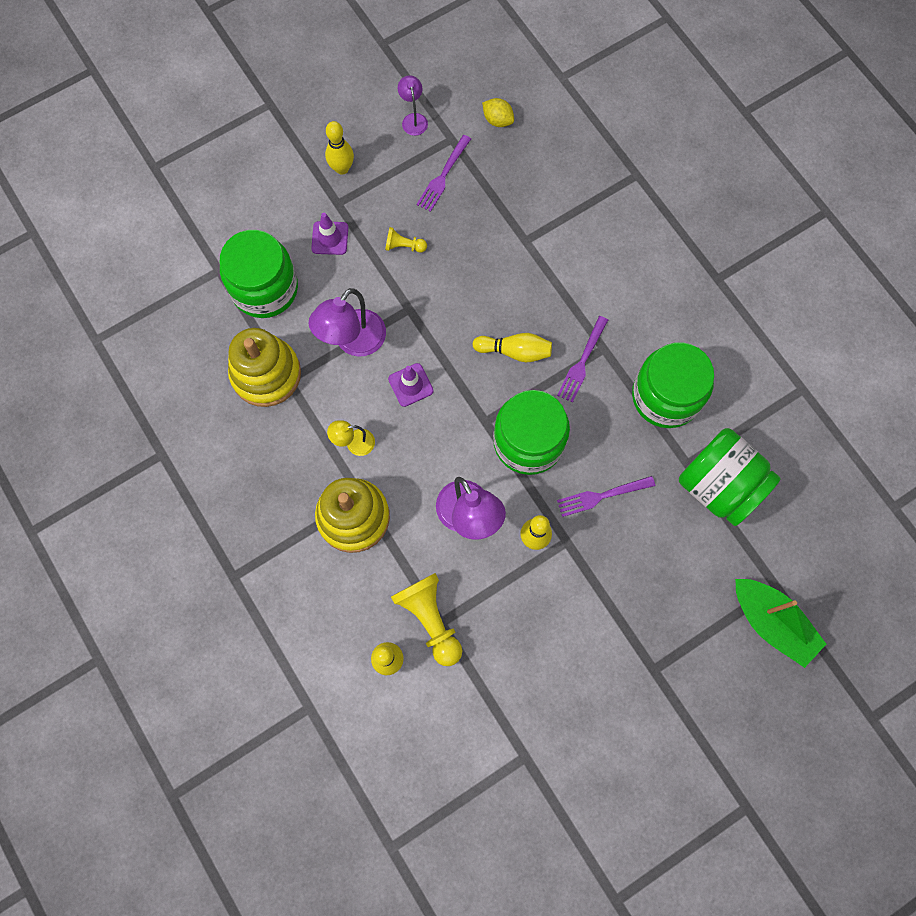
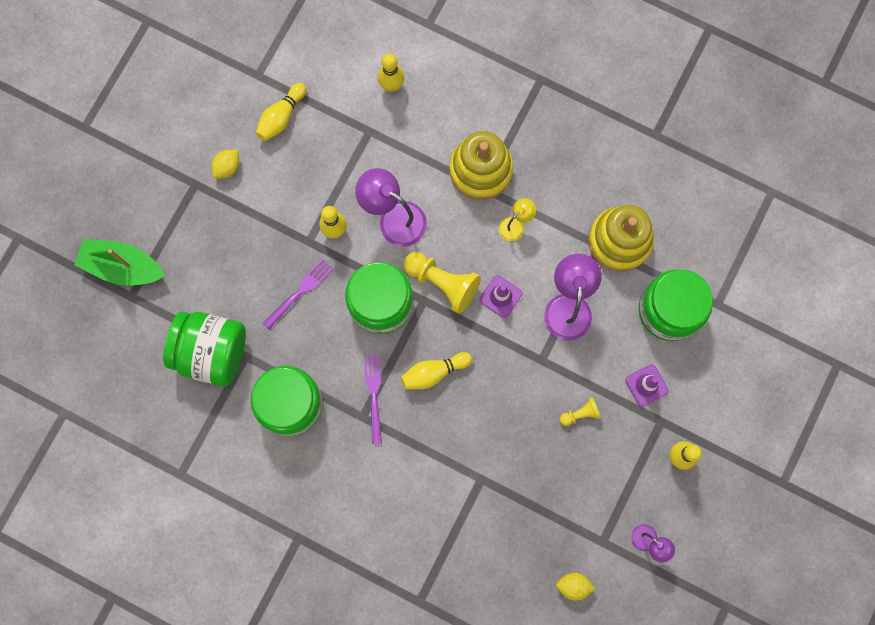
camera: 150 degrees right, 5 degrees up
(430, 619) = (378, 129): yellow pawn -> yellow pawn (442, 283)
(443, 176) = (588, 500): purple fork -> none
(524, 692) = (281, 117): none -> yellow bowling pin
(610, 668) = (227, 167): none -> yellow lemon

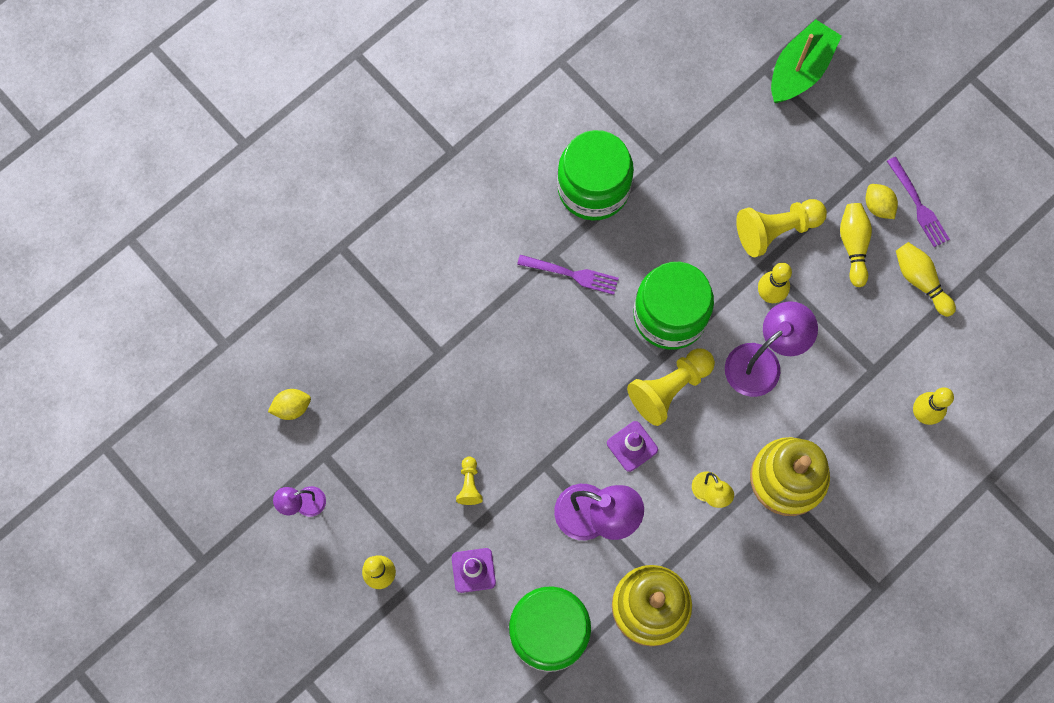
camera: 110 degrees right, 5 degrees down
(212, 352) = (677, 129): green jar -> none
(276, 241) = (776, 230): none -> yellow pawn
(300, 292) = (711, 236): purple fork -> purple fork (918, 205)
(434, 372) = (573, 344): yellow bowling pin -> yellow bowling pin (853, 246)
(573, 585) = (292, 407): yellow lemon -> yellow lemon turned 45 degrees clockwise

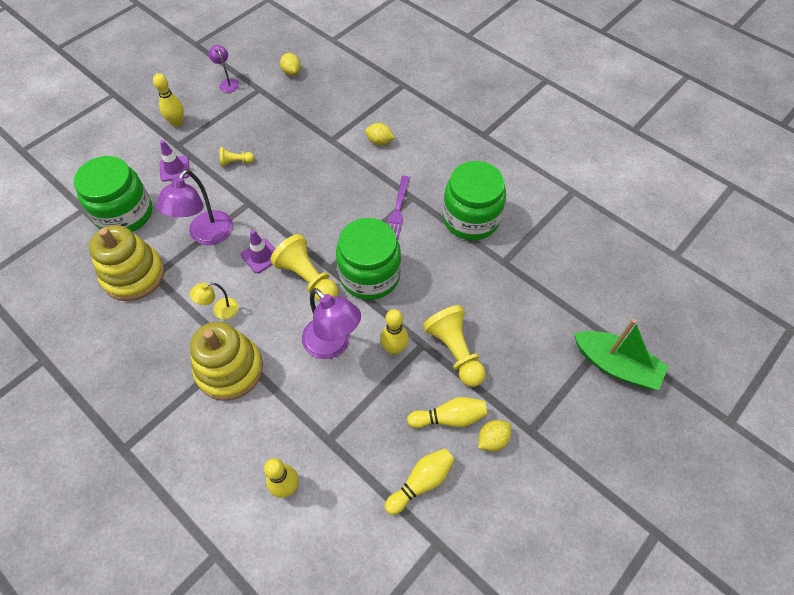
camera: 85 degrees right, 15 degrees down
(451, 288) = (379, 142): none -> yellow lemon
(918, 205) = (500, 479): purple fork -> none

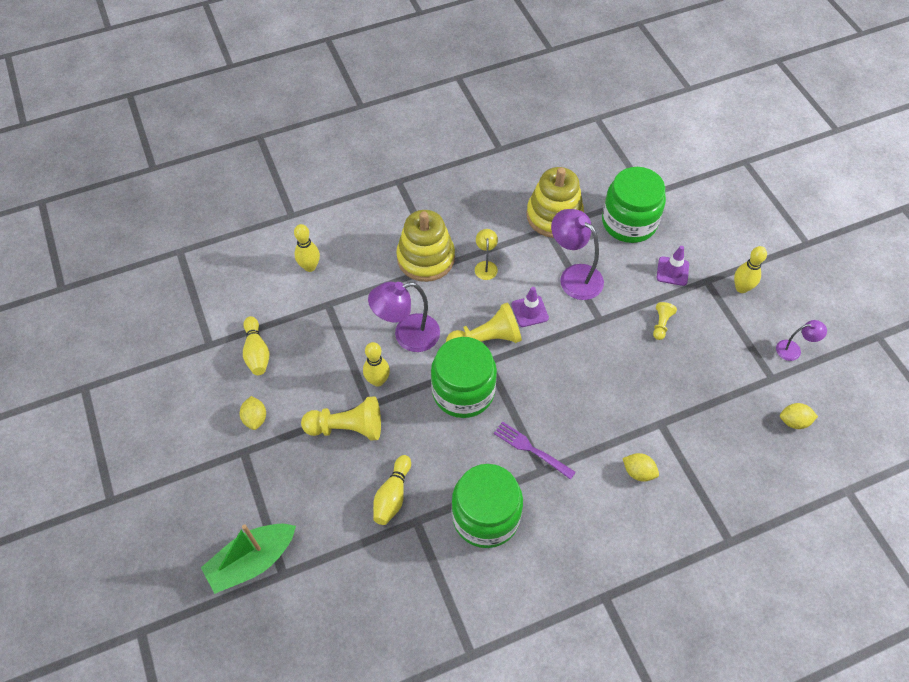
camera: 115 degrees right, 0 degrees up
(379, 142) = (638, 472): yellow lemon -> yellow lemon turned 75 degrees clockwise
(449, 418) = (292, 395): yellow bowling pin -> yellow bowling pin (392, 495)

